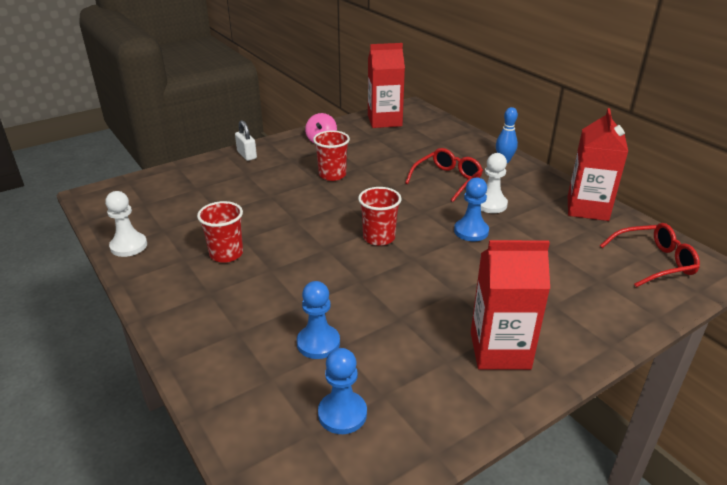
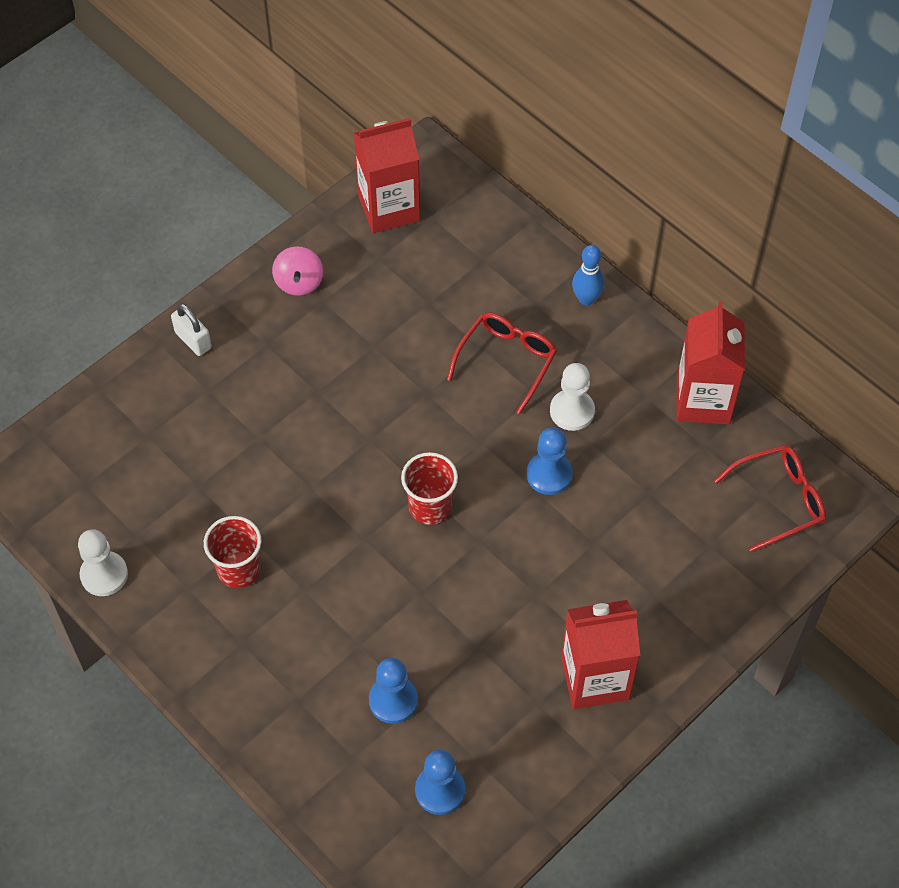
camera: 10 degrees left, 25 degrees up
(332, 175) = (337, 373): red cup -> none

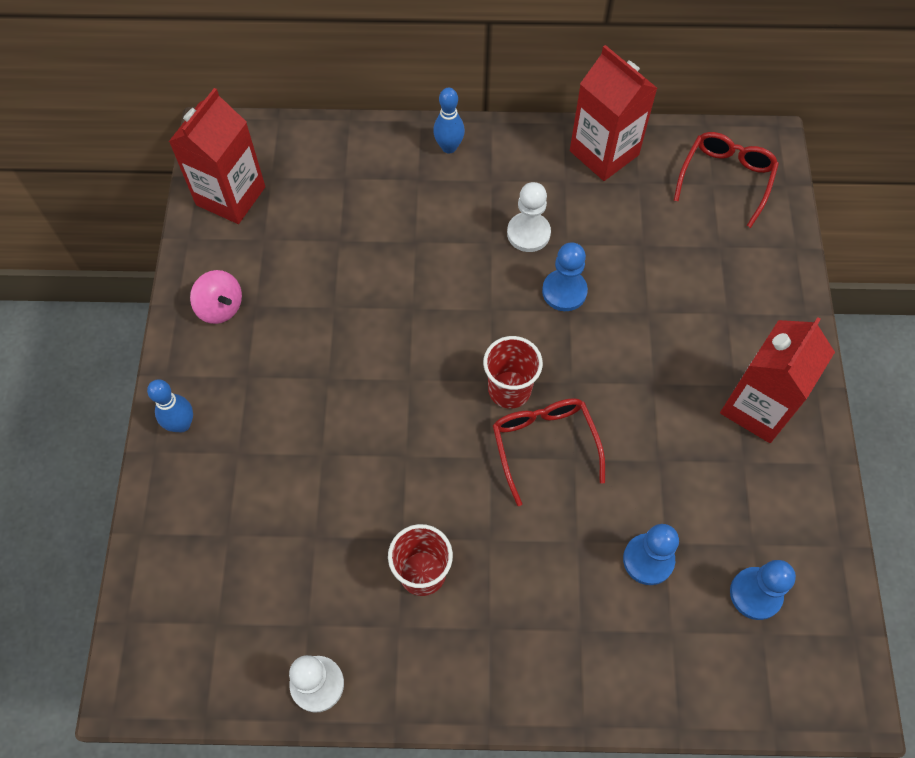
camera: 45 degrees left, 5 degrees up
(193, 340) = (182, 424): white padlock -> blue bowling pin
(506, 361) = (443, 236): red glasses -> red glasses (544, 445)

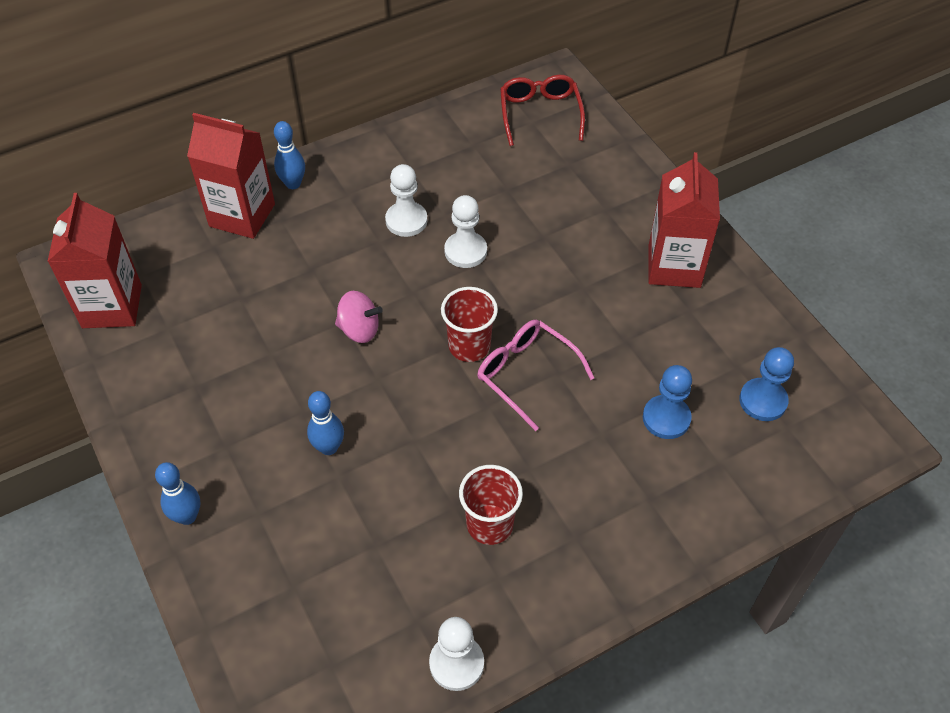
camera: 30 degrees left, 10 degrees down
(220, 307) = (162, 401): pink spinning top -> pink spinning top (359, 329)
(330, 423) = (329, 447): none -> blue bowling pin
(544, 445) = (526, 374): red glasses -> pink glasses
(564, 291) = (465, 251): blue pawn -> white pawn
(604, 153) = (429, 134): red carton -> red carton (242, 215)

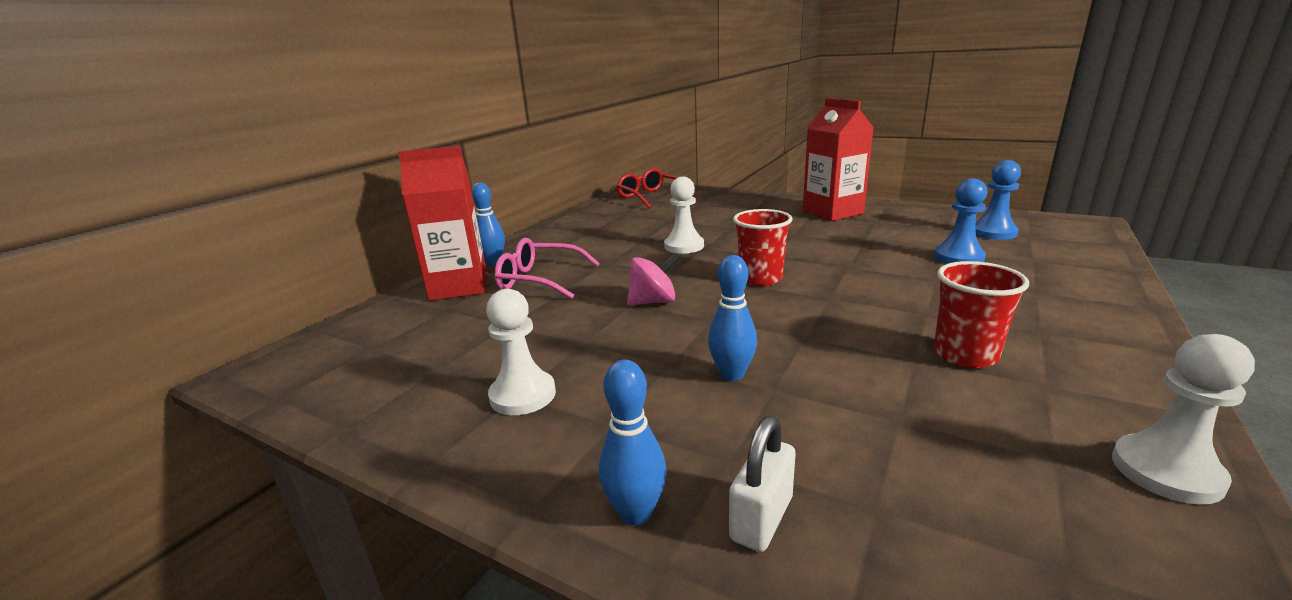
camera: 30 degrees left, 30 degrees down
(112, 306) = (346, 379): red carton -> none
(237, 557) = (761, 518): none -> white padlock
(406, 220) = (616, 249): white pawn -> white pawn (523, 395)
(526, 374) = (827, 274): pink glasses -> pink glasses (539, 280)

